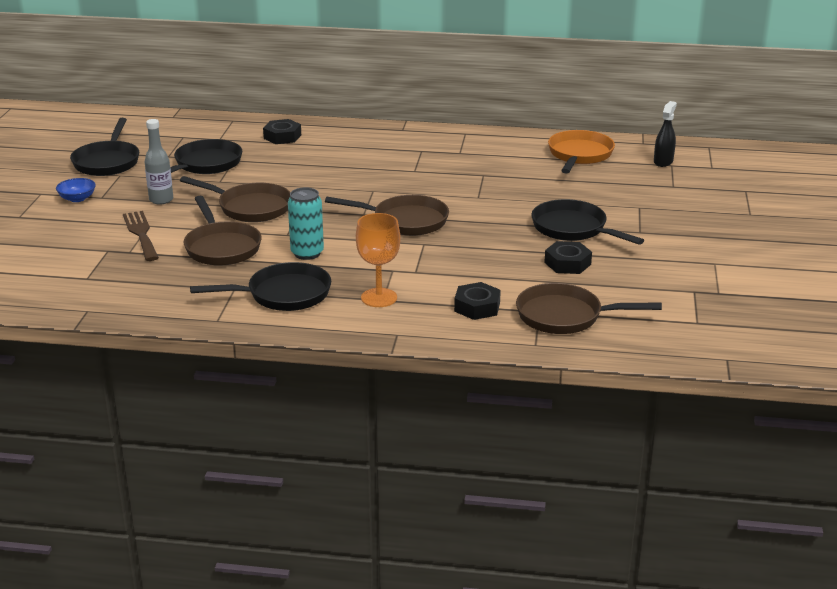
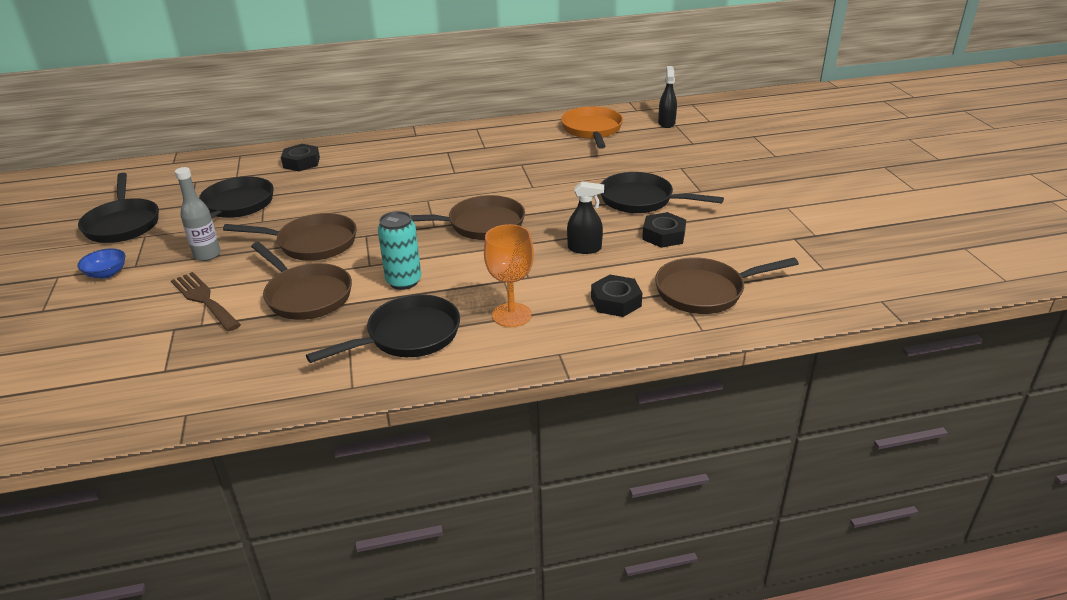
camera: 20 degrees left, 5 degrees up
(484, 259) = (584, 248): none -> black spray bottle

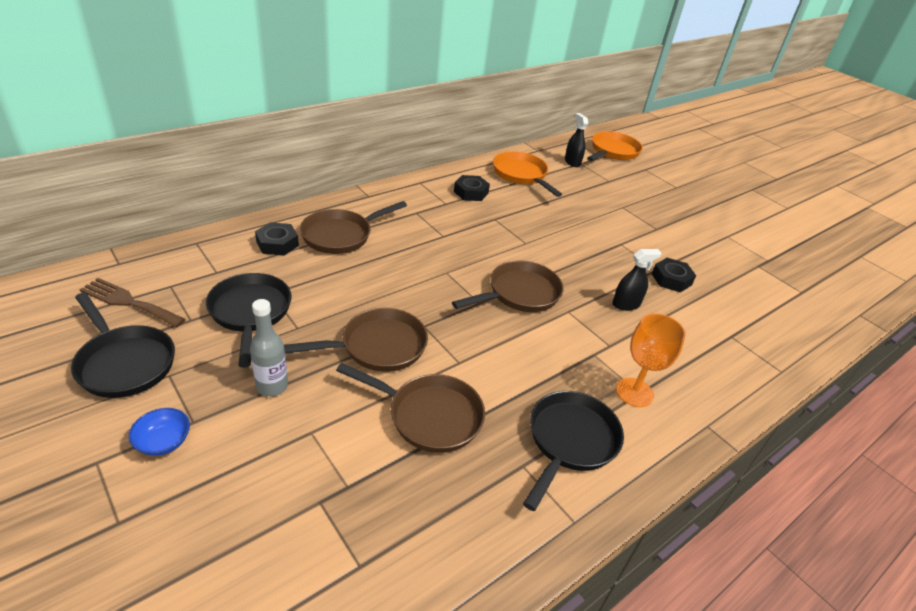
camera: 30 degrees left, 5 degrees up
(204, 299) = (321, 450): brown fork -> brown fork (129, 302)
(404, 281) = (509, 375): turquoise can -> none
(616, 302) = (699, 357): black nut -> black nut (471, 192)
(641, 200) = (623, 245): black pan -> none
(705, 291) = (749, 331): brown pan -> brown pan (341, 235)
(730, 117) = (613, 152): none -> orange pan

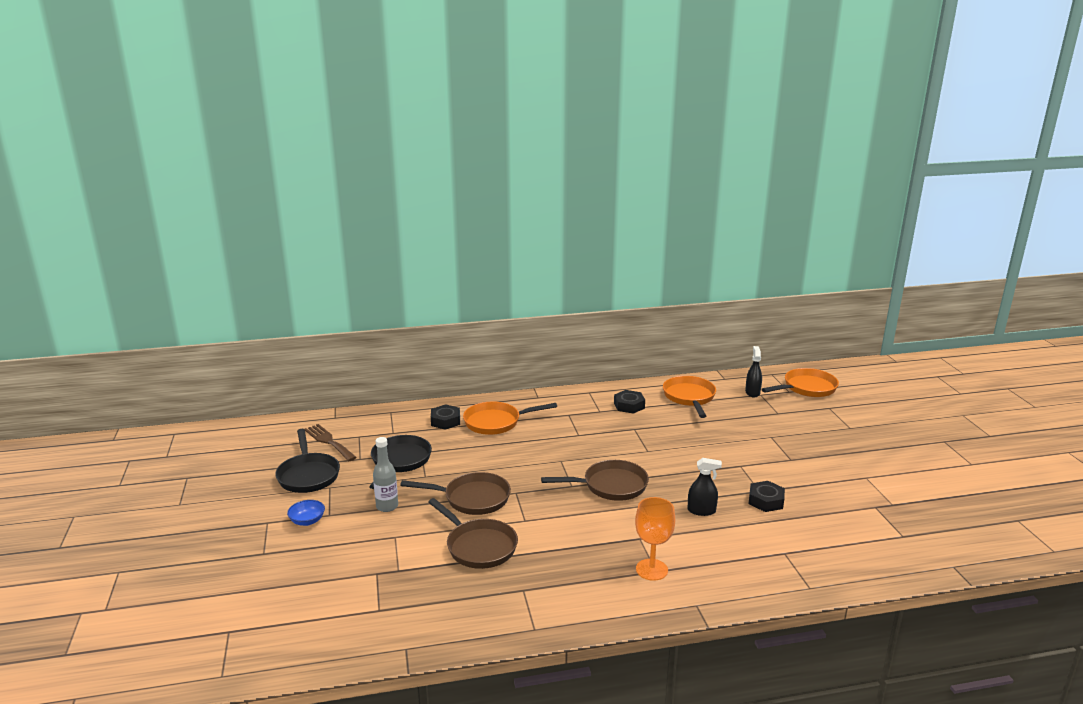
camera: 30 degrees right, 15 degrees down
(341, 235) = (496, 422): brown pan -> orange pan
(570, 442) = (570, 586): black pan -> none

